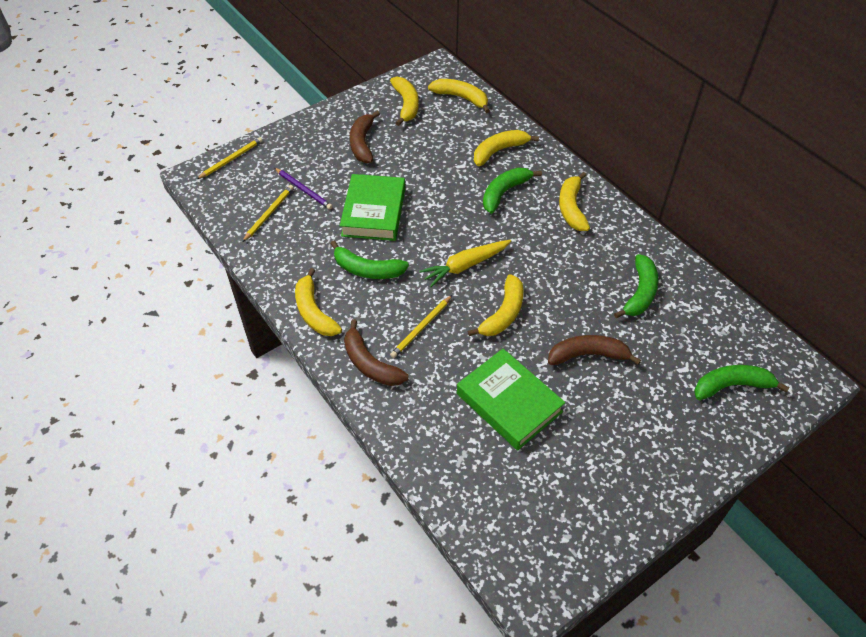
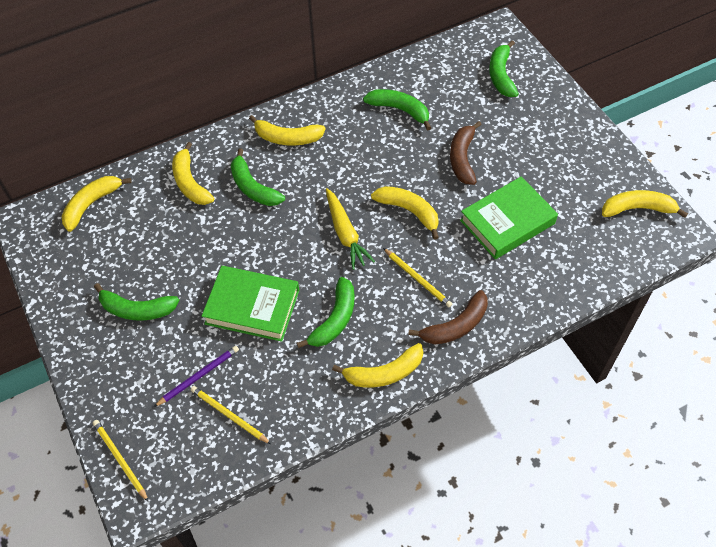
camera: 80 degrees left, 5 degrees up
(362, 143) = (136, 309): brown banana -> green banana
(406, 105) = (84, 259): yellow banana -> yellow banana (638, 209)

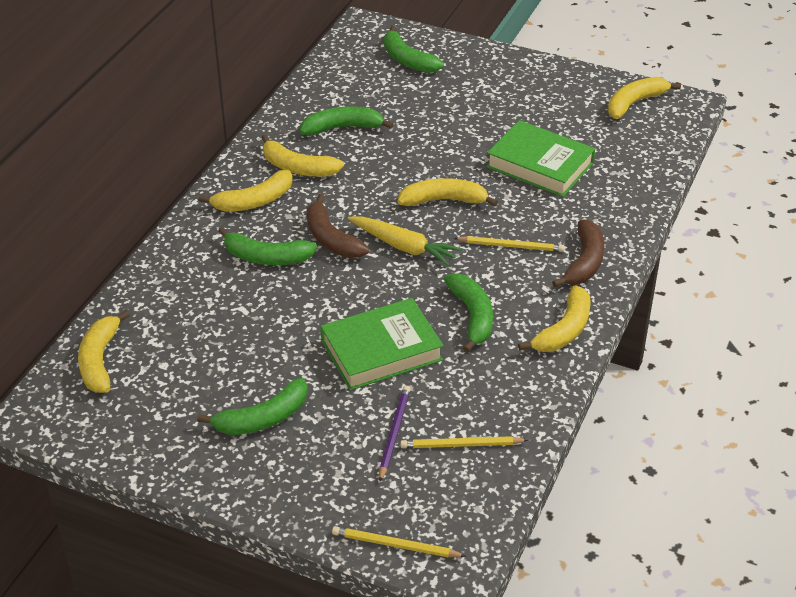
camera: 40 degrees left, 15 degrees down
(190, 182) = (192, 286): yellow banana -> yellow banana (297, 167)
(462, 158) = (445, 137): brown banana -> brown banana (331, 238)
(507, 222) = (540, 165): green book -> green book turned 75 degrees counterclockwise

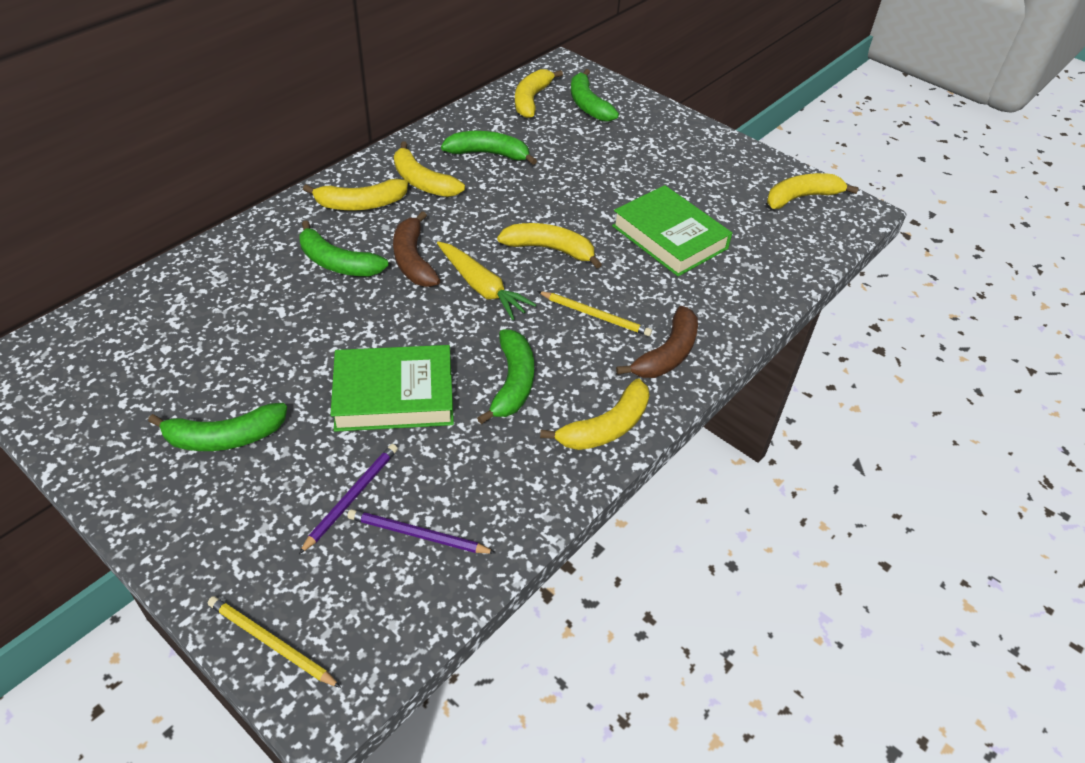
camera: 15 degrees right, 5 degrees up
(100, 360) = (108, 326): yellow banana -> yellow banana (531, 99)
(461, 445) = (417, 535): yellow pencil -> purple pencil

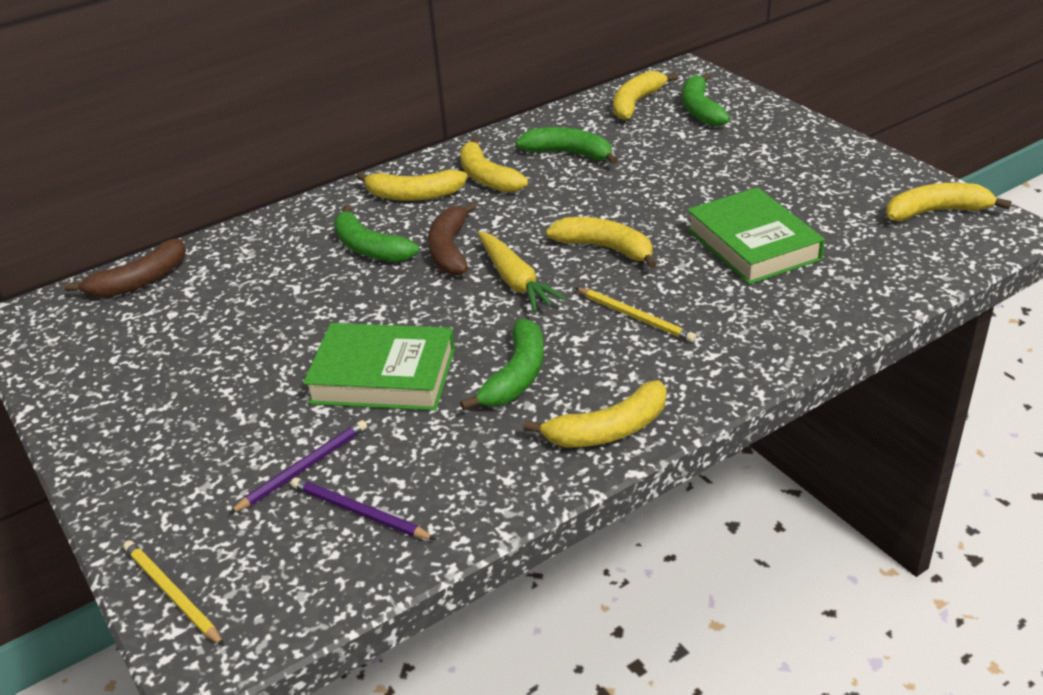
camera: 20 degrees right, 10 degrees down
(224, 437) = (197, 398): green banana -> none
(666, 354) = (707, 363): brown banana -> brown banana (139, 281)

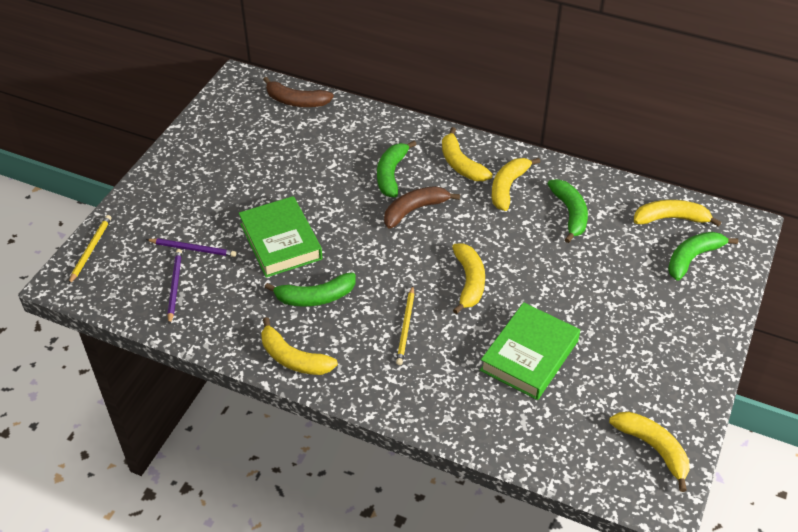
camera: 55 degrees right, 10 degrees up
(515, 280) = (404, 254): yellow carrot -> none

